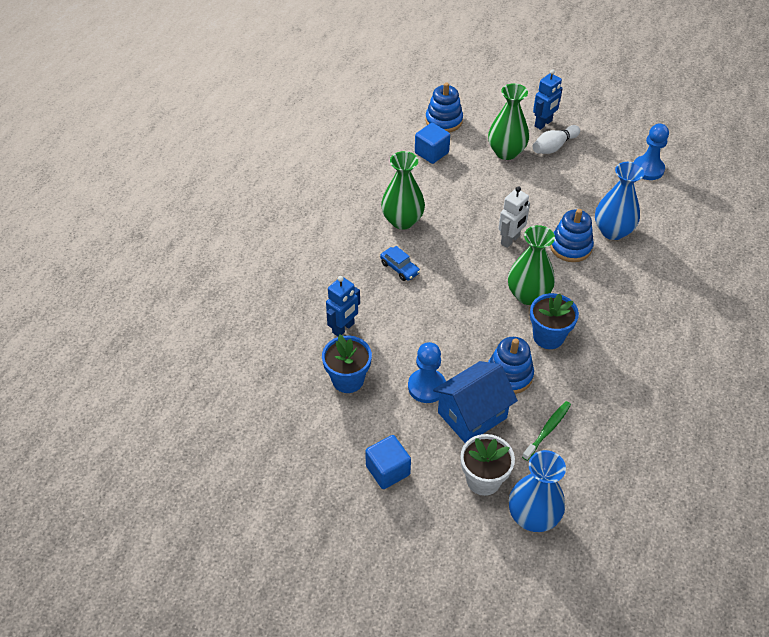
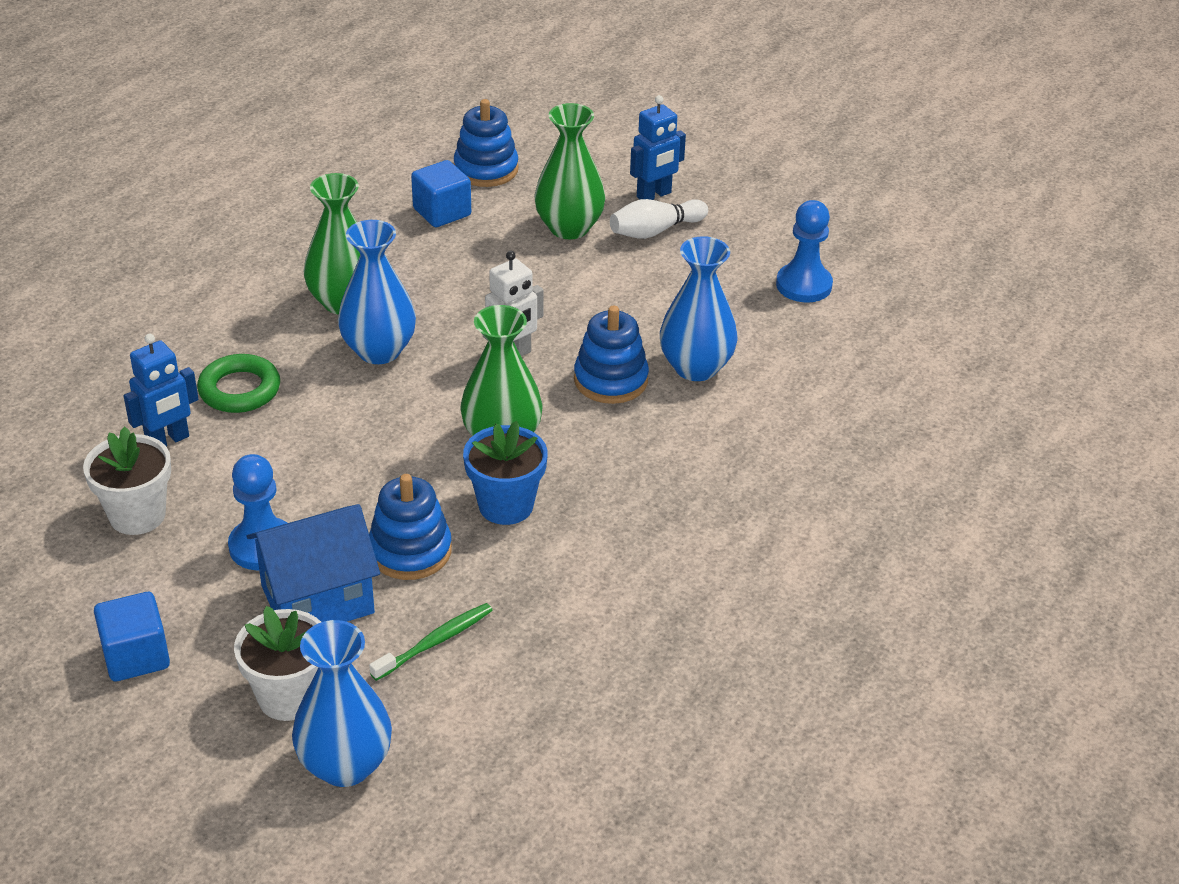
camera: 10 degrees right, 10 degrees down
(348, 379) = (137, 515): blue flower pot -> white flower pot
(369, 288) = (239, 390): none -> green ring
(400, 268) = (304, 369): blue car -> none
(436, 249) = (379, 351): none -> blue vase

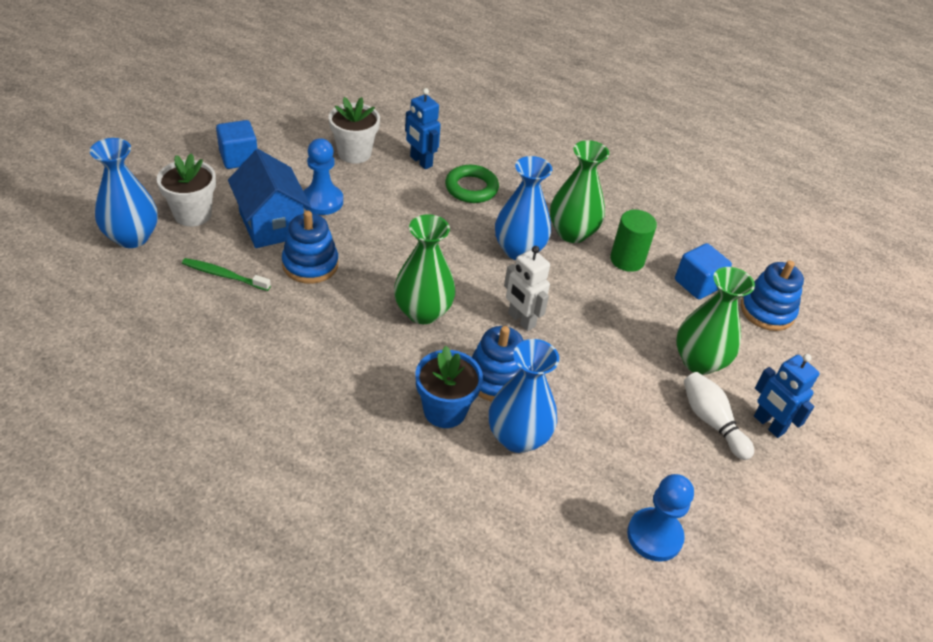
camera: 85 degrees right, 5 degrees up
(398, 261) = (627, 260): none -> green cylinder
(435, 642) = (224, 275): green toothbrush -> green toothbrush turned 150 degrees clockwise
(506, 505) = (351, 312): blue flower pot -> blue flower pot (445, 410)

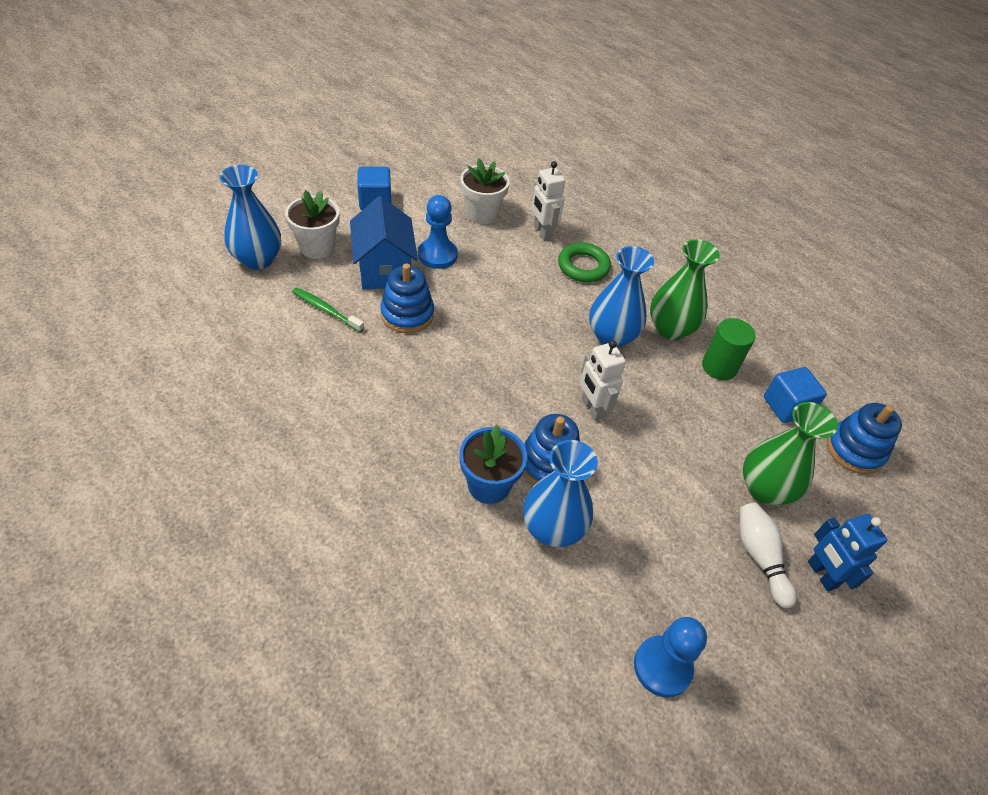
camera: 15 degrees right, 5 degrees up
(421, 161) = (542, 232): blue robot -> white robot
(423, 312) = (498, 381): green vase -> none

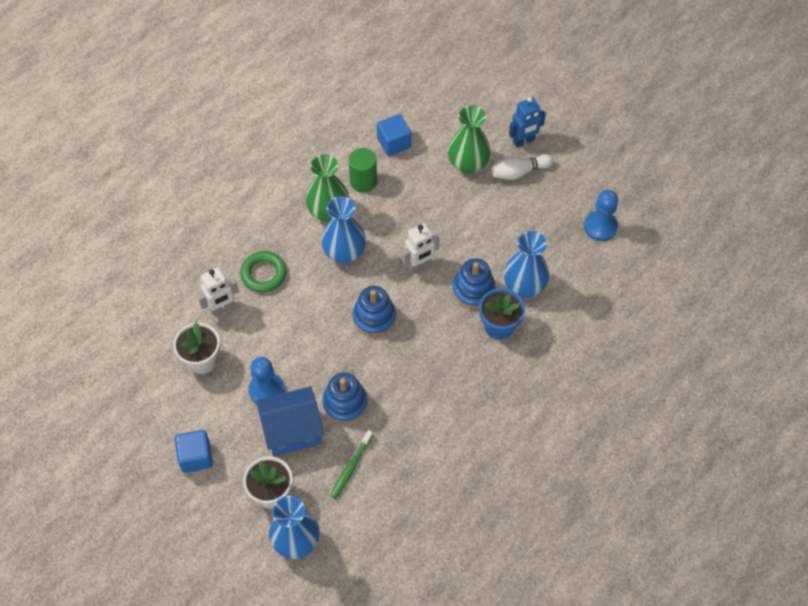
camera: 90 degrees left, 10 degrees up
(855, 450) = (425, 108): blue stacking toy -> blue stacking toy (374, 317)

